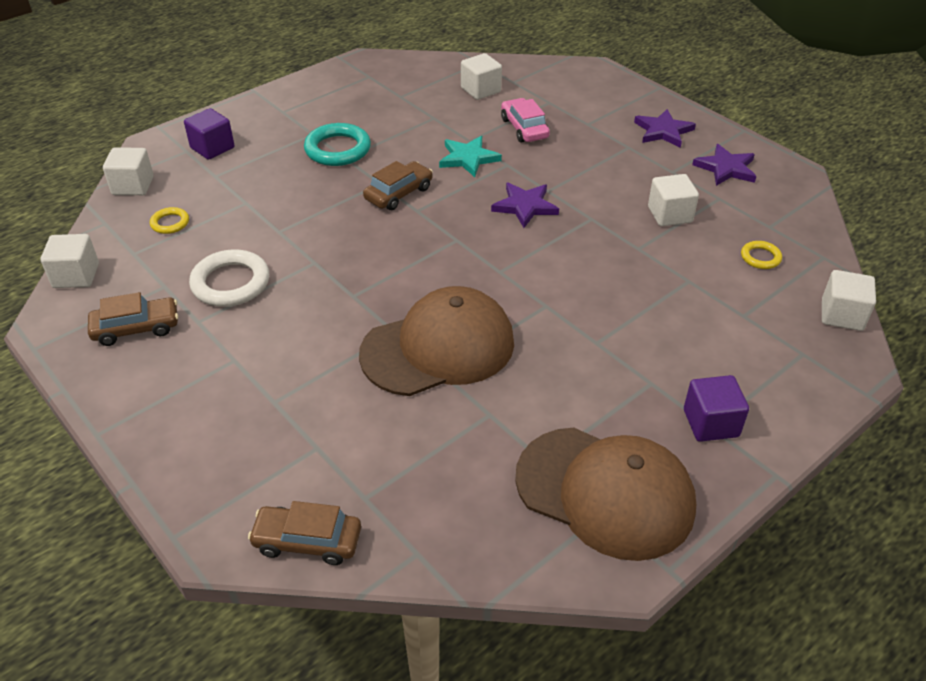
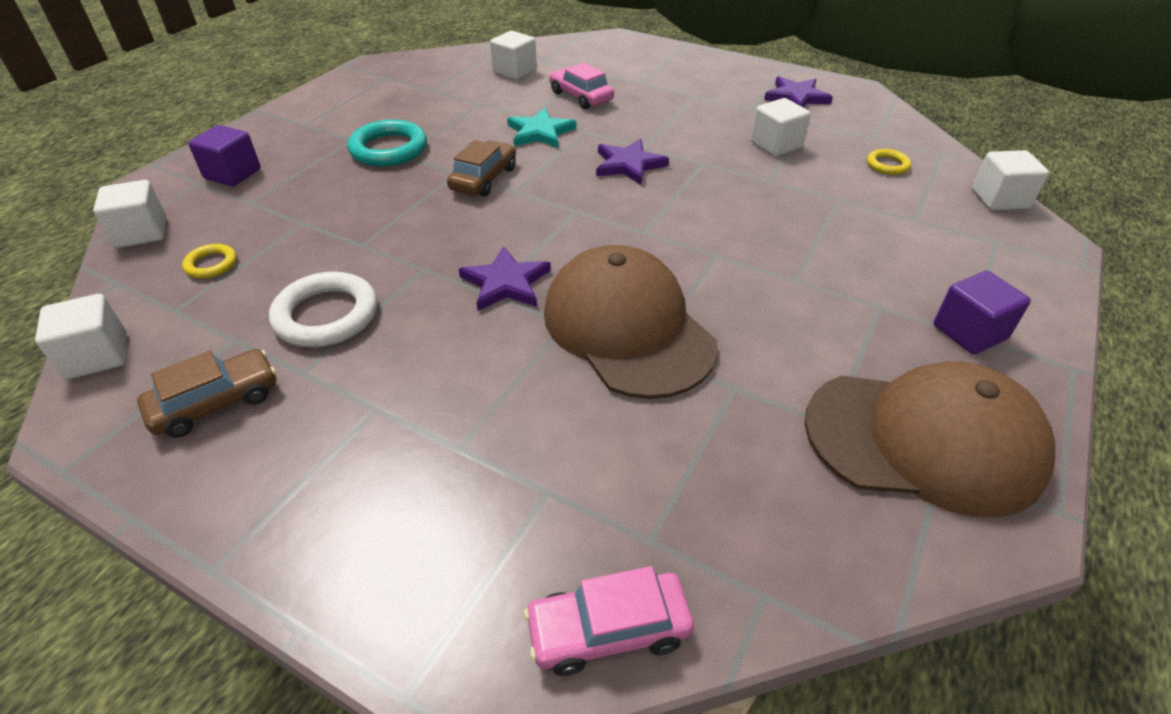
camera: 20 degrees left, 0 degrees up
(307, 541) = (608, 630): brown car -> pink car
(438, 348) = (628, 328): brown cap -> brown cap turned 75 degrees counterclockwise
(663, 131) = (716, 77): purple star -> purple star (506, 283)

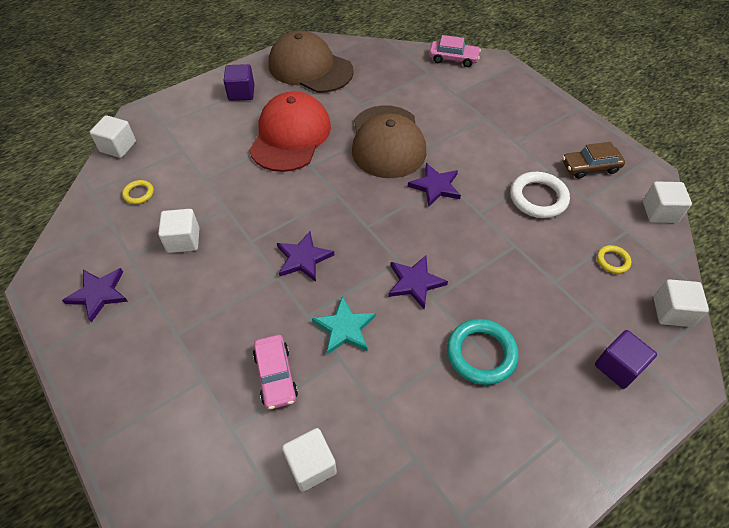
camera: 155 degrees left, 10 degrees up
(484, 178) = (415, 282): brown car -> purple star
(794, 286) = (290, 136): none -> red cap

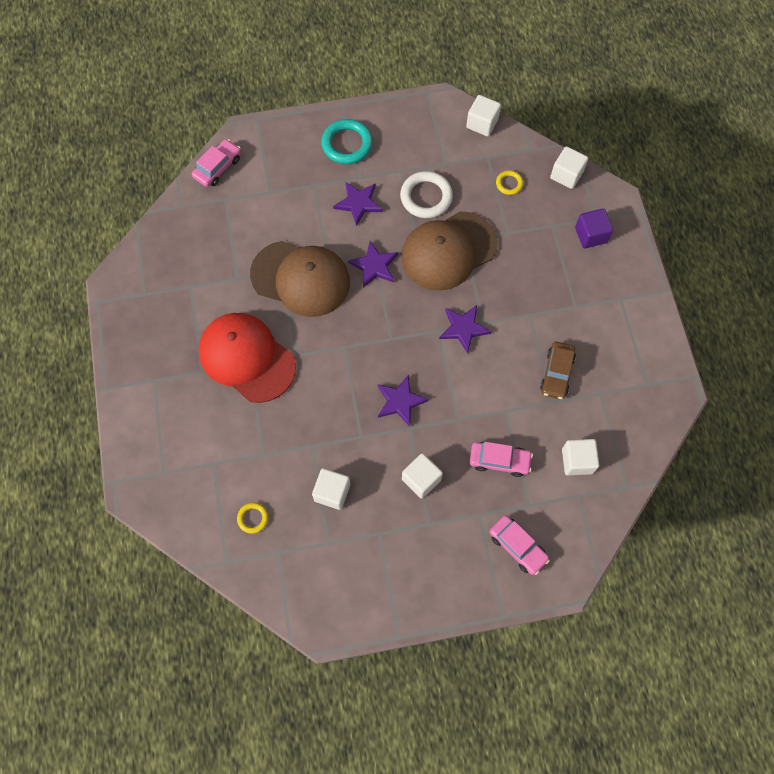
camera: 65 degrees left, 15 degrees up
(99, 294) = (359, 578): purple star -> purple star (358, 203)
(118, 147) = (173, 524): white cube -> white cube (421, 479)
(175, 436) = (517, 546): none -> pink car
(241, 93) = (155, 381): purple cube -> none
(310, 68) = (154, 302): brown cap -> brown cap (448, 251)
(345, 328) = (481, 396): turquoise star -> none
(481, 353) = (543, 314): turquoise ring -> turquoise ring (347, 144)
(590, 167) = (414, 140): brown car -> brown car (556, 373)

